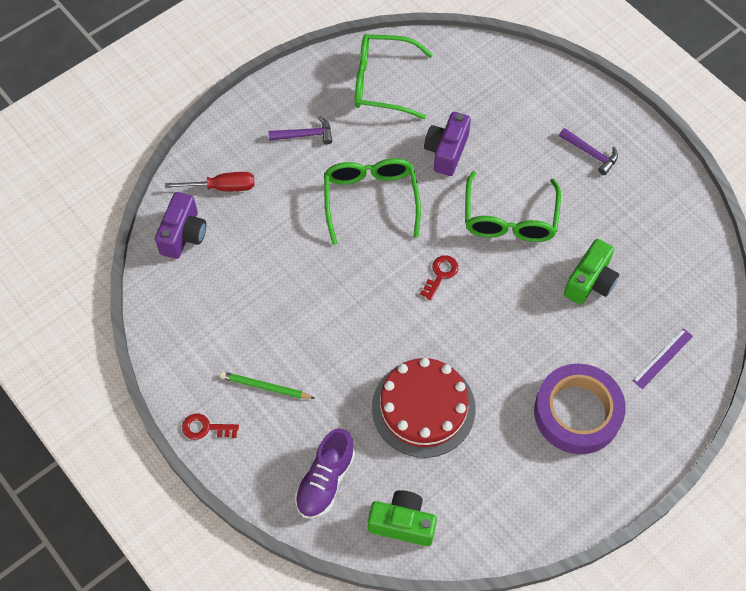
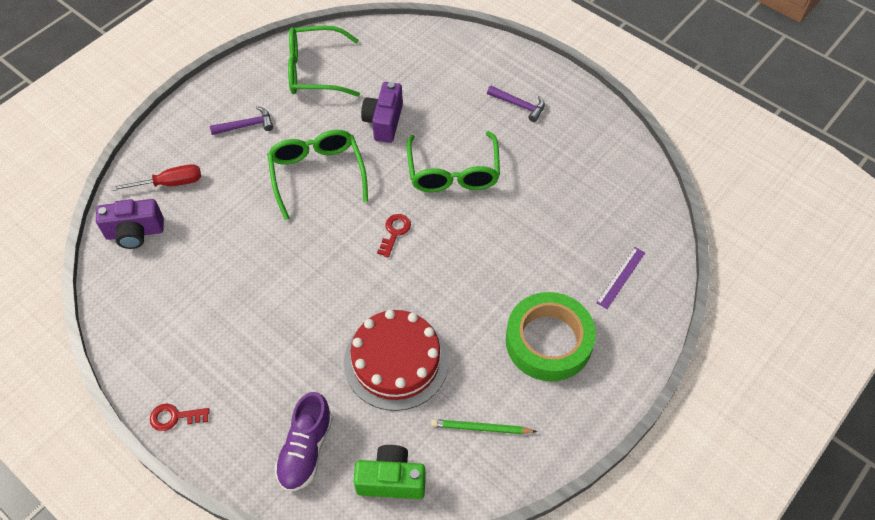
camera: 10 degrees left, 5 degrees down
(183, 235) = (135, 233): purple camera -> purple camera turned 75 degrees clockwise
(265, 387) = (233, 366): green pencil -> green pencil (481, 428)
(577, 412) = (548, 341): purple tape -> green tape
(590, 282) = (539, 218): green camera -> none

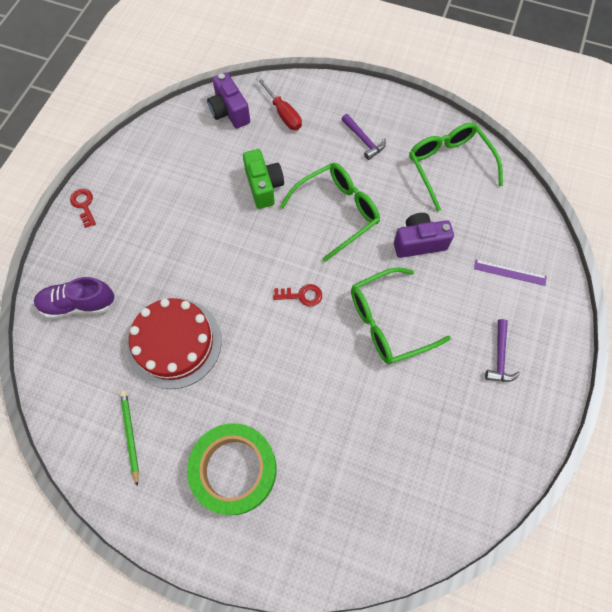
camera: 70 degrees right, 10 degrees up
(391, 480) = (67, 377): green camera -> green camera (264, 186)
(621, 277) = (330, 522): purple ruler -> purple ruler (510, 272)

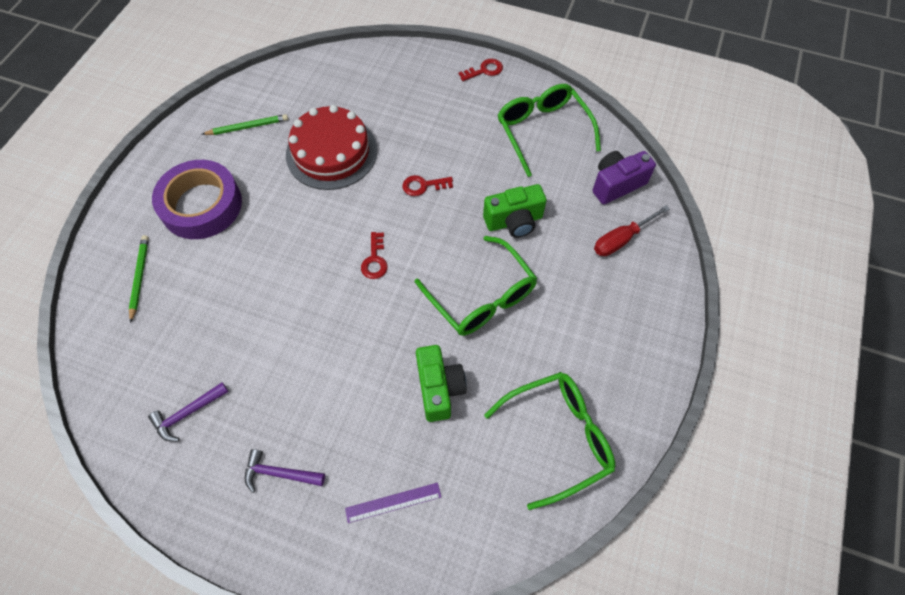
camera: 90 degrees right, 5 degrees down
(79, 304) = (377, 78): purple shoe -> none
(222, 257) = (423, 186): none -> red key
(234, 469) = (201, 205): green tape -> purple tape
(322, 520) = (140, 277): none -> green pencil
(363, 140) = (591, 330): purple hammer -> purple hammer (187, 413)
(389, 322) = (336, 348): green glasses -> green glasses (543, 132)
(419, 242) = (439, 388): purple camera -> green camera
(510, 272) = (393, 502): purple ruler -> purple ruler turned 60 degrees clockwise

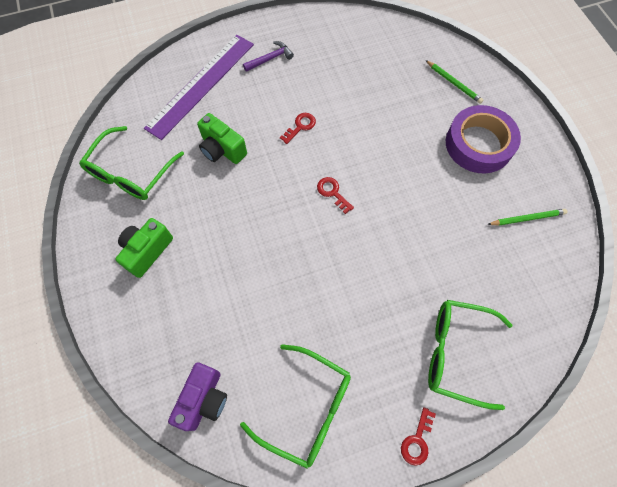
camera: 140 degrees right, 5 degrees up
(187, 413) = (344, 49): purple hammer -> none
(247, 127) = (527, 218): green pencil -> green pencil turned 135 degrees counterclockwise
(331, 152) = (447, 246): red cake -> none
(393, 502) = (201, 85): purple ruler -> purple ruler, size x2.39
(423, 186) = (355, 272): red key -> red key (300, 126)
(481, 296) = (241, 221): green glasses -> green glasses (457, 353)
(514, 221) = (263, 295): green camera -> green camera (147, 251)
(621, 239) = (168, 344): red screwdriver -> none

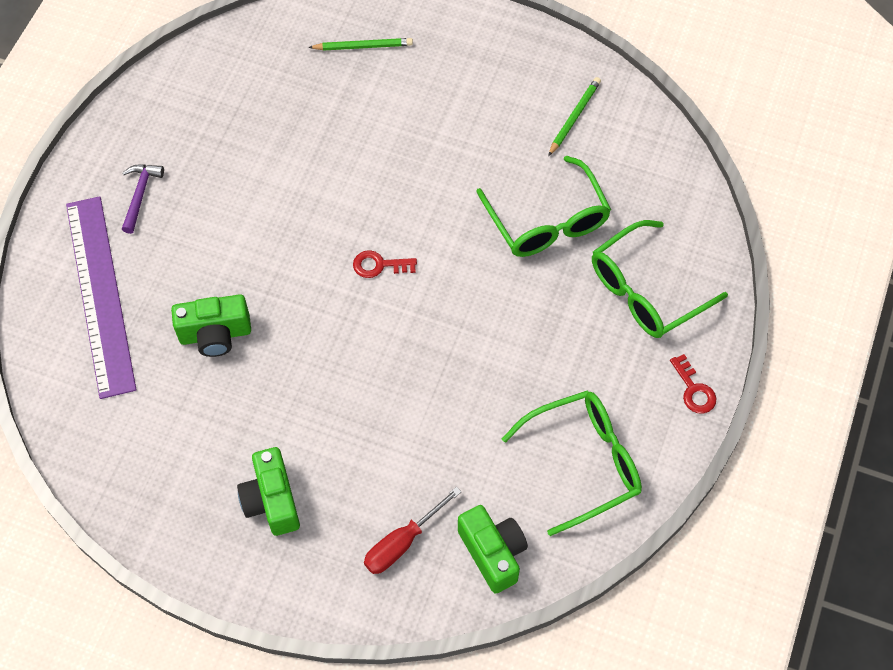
camera: 50 degrees left, 5 degrees down
(131, 172) = (149, 452): green glasses -> green glasses (547, 220)
(172, 340) = (402, 542): none -> red screwdriver
(204, 399) = (493, 553): purple camera -> green camera
(300, 126) = (266, 234): red key -> none
(478, 144) = (456, 87): purple tape -> none

